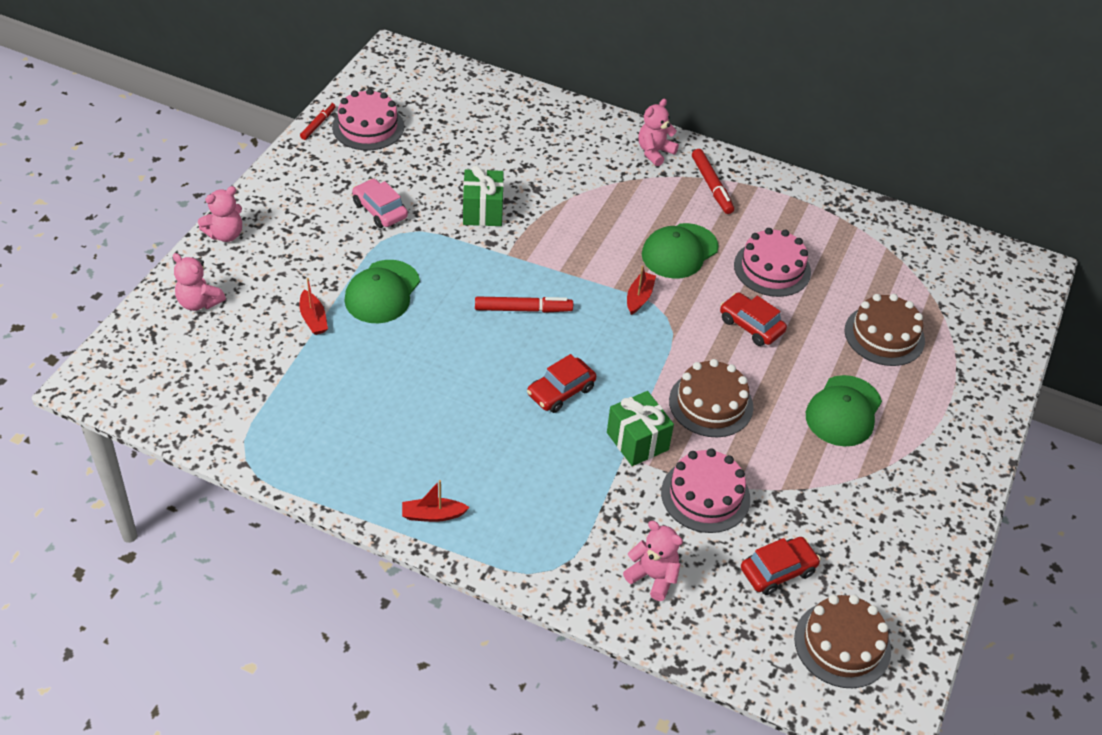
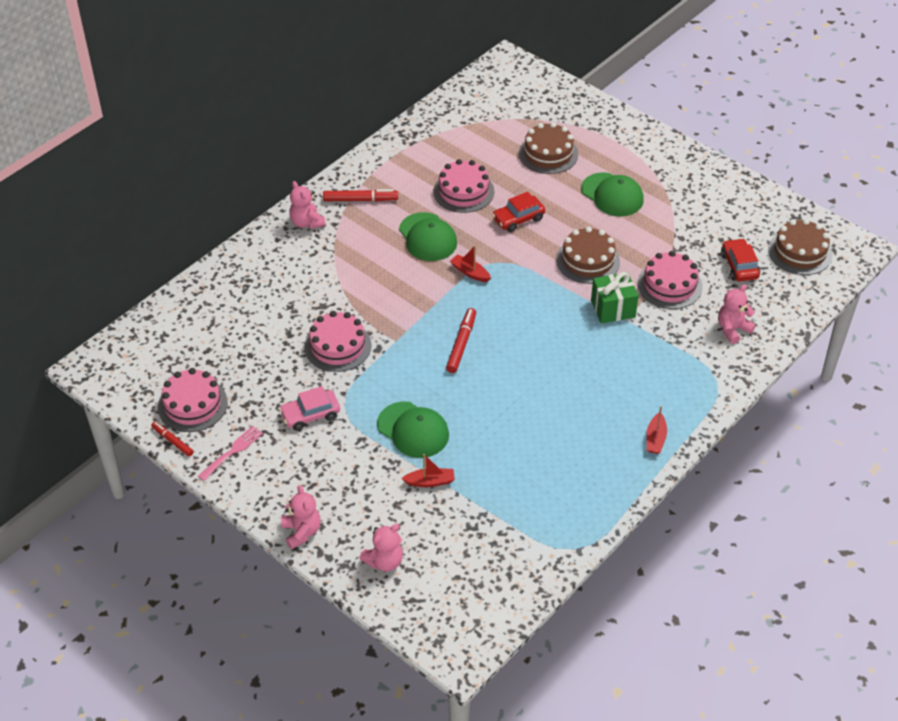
camera: 70 degrees left, 0 degrees up
(316, 166) = (232, 451): none -> pink fork
(482, 211) = (337, 346): green gift -> pink cake
(561, 391) = (554, 340): red car -> none

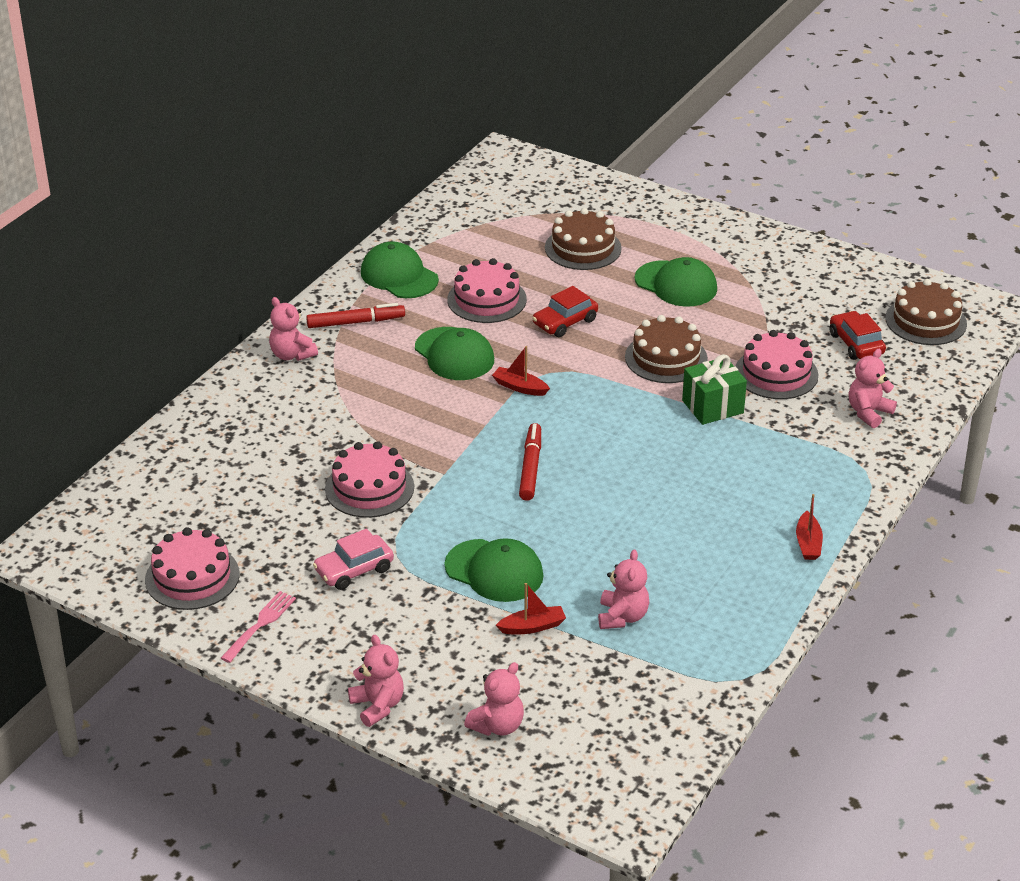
camera: 10 degrees left, 10 degrees down
(172, 441) = (175, 622): red marker -> none
(402, 162) = (399, 276): none -> green cap
(498, 483) = (622, 617): none -> pink teddy bear

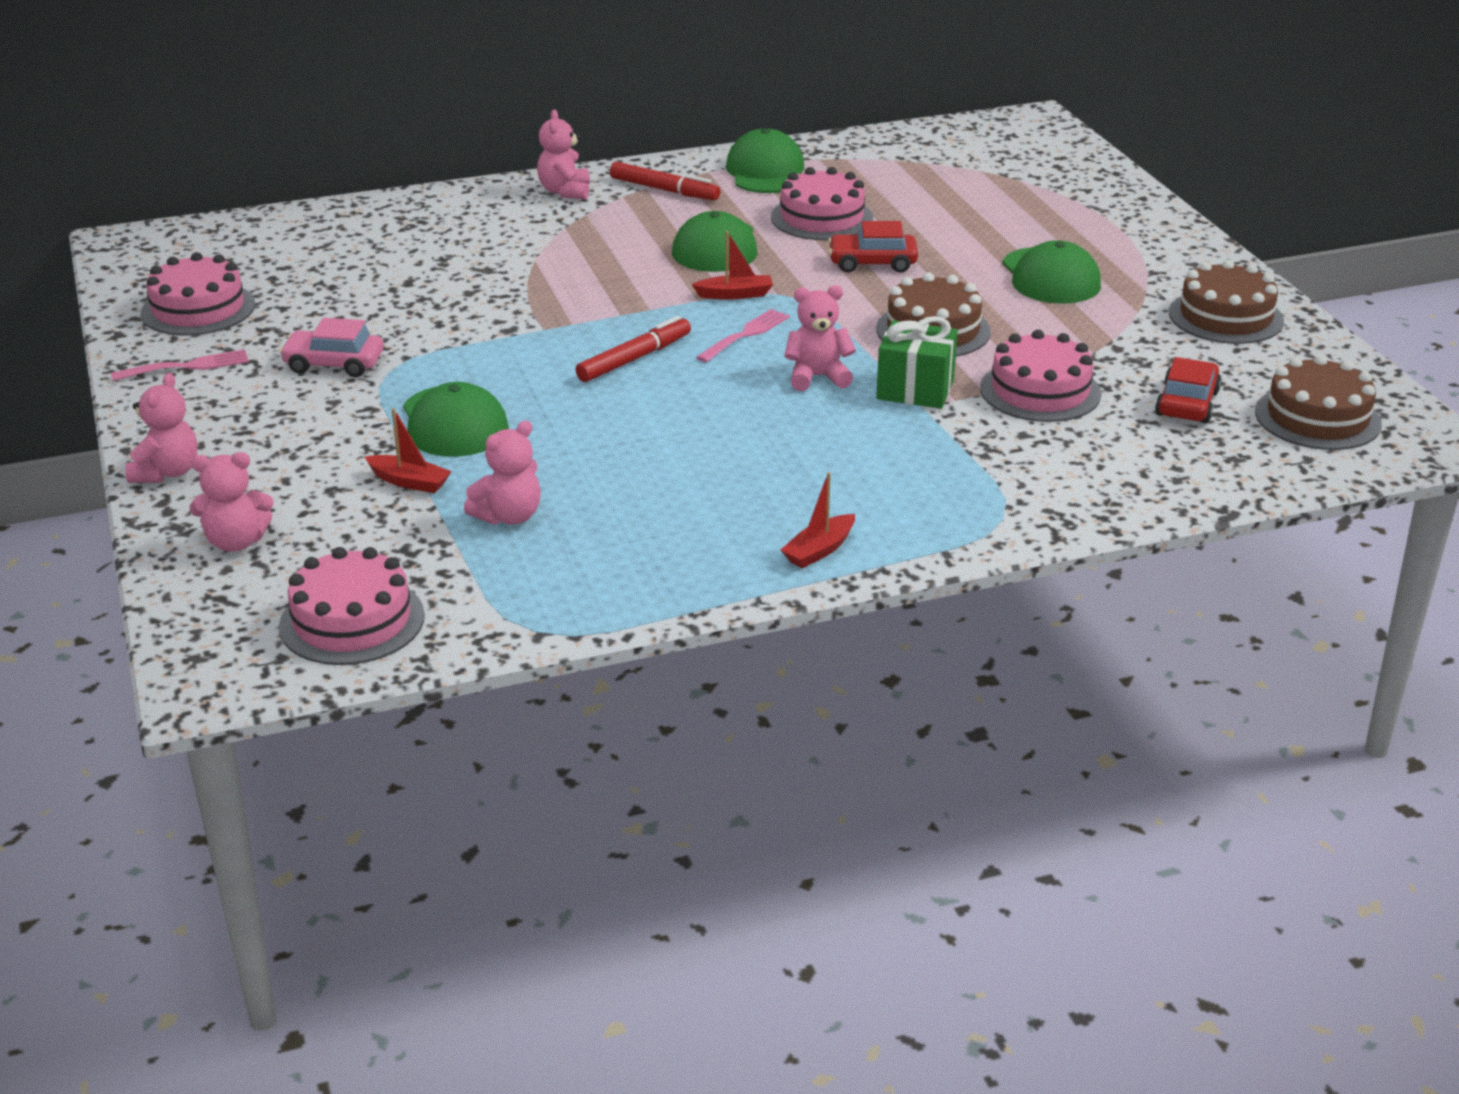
camera: 40 degrees right, 5 degrees down
(369, 488) = (457, 311): pink cake -> pink cake (352, 621)
(520, 387) = (735, 294): red boat -> red boat turned 105 degrees clockwise
(568, 415) = (746, 335): none -> pink fork
(583, 248) = (994, 214): brown cake -> brown cake (1226, 317)
(868, 412) = (1097, 469): pink teddy bear -> pink teddy bear (817, 377)

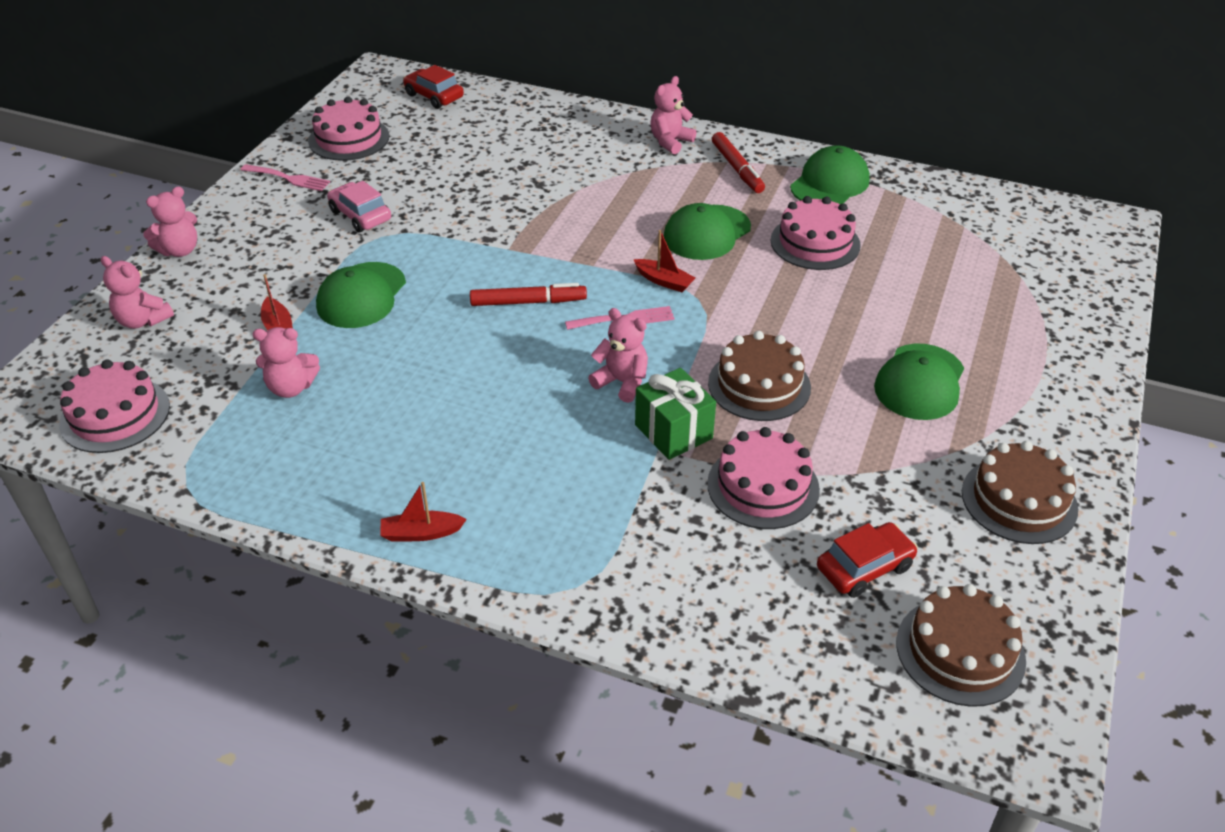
camera: 40 degrees right, 10 degrees up
(872, 263) = (797, 301): red car -> red car (434, 96)

